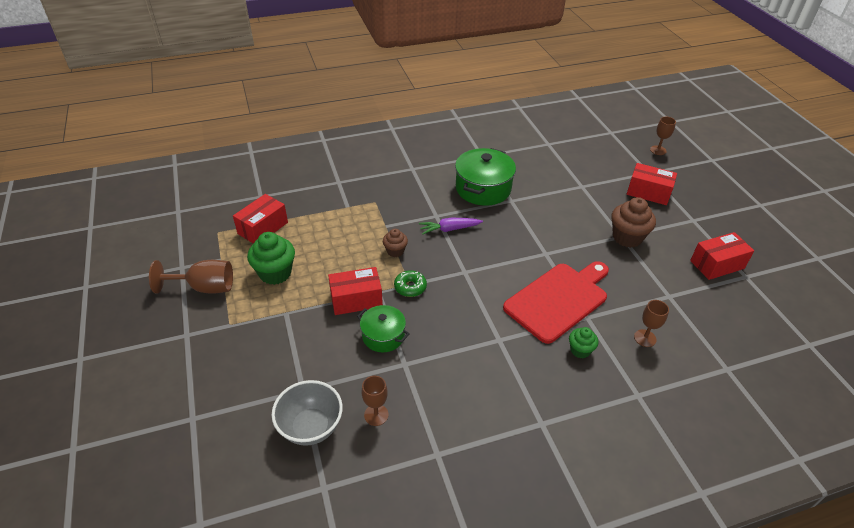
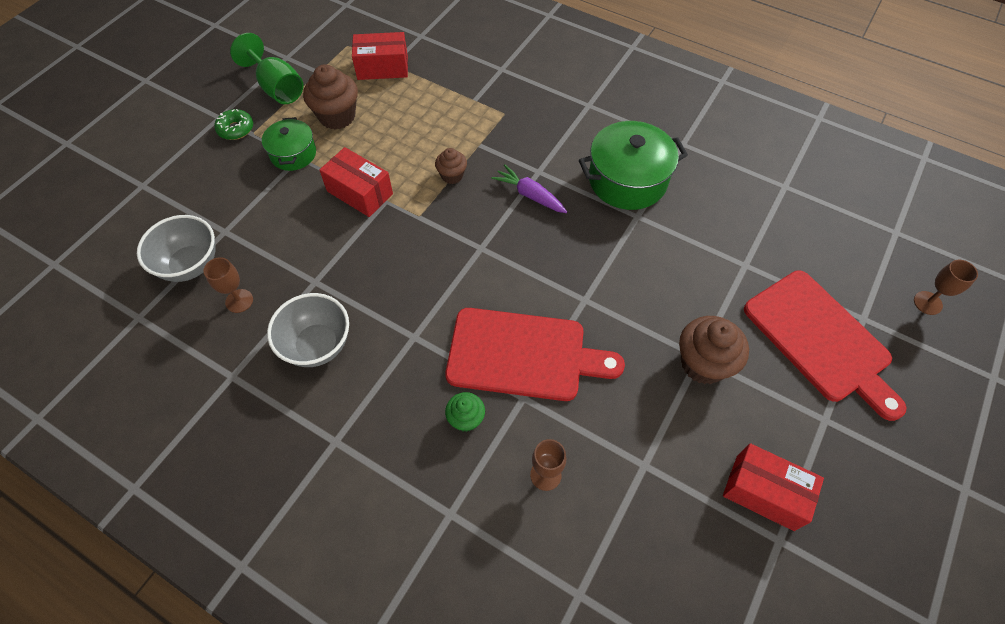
camera: 50 degrees right, 15 degrees up
(205, 288) = (277, 88): brown goblet -> green goblet
(275, 273) = (337, 116): green cupcake -> brown cupcake
(383, 336) = (334, 243): green pot -> green pot (293, 154)
(410, 287) = (415, 220): green donut -> green donut (236, 129)
(458, 391) = (317, 345): none -> grey bowl
(648, 192) = (820, 340): red box -> red cutting board

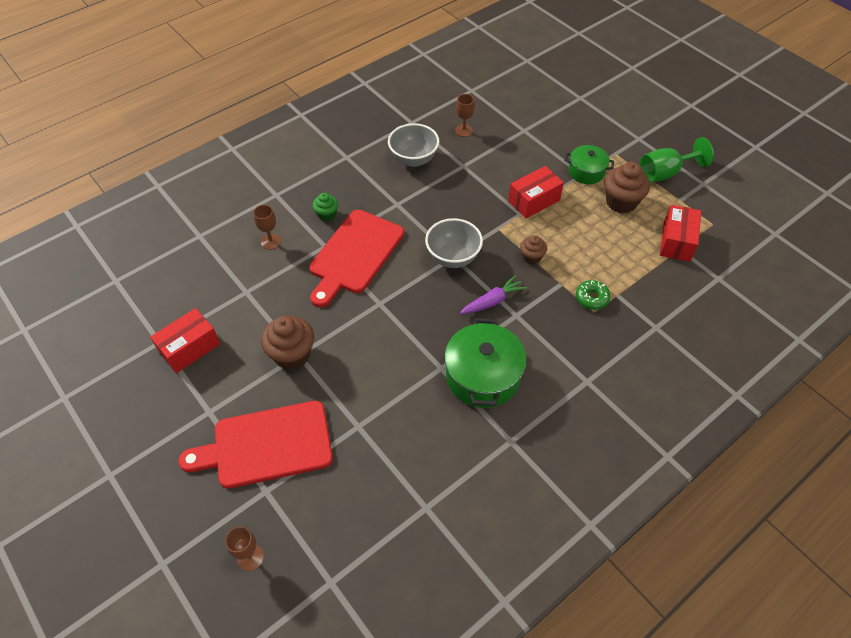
camera: 110 degrees right, 5 degrees down
(190, 265) = (501, 113): grey bowl -> grey bowl (453, 257)
(236, 129) = (622, 145): green donut -> green donut (591, 298)

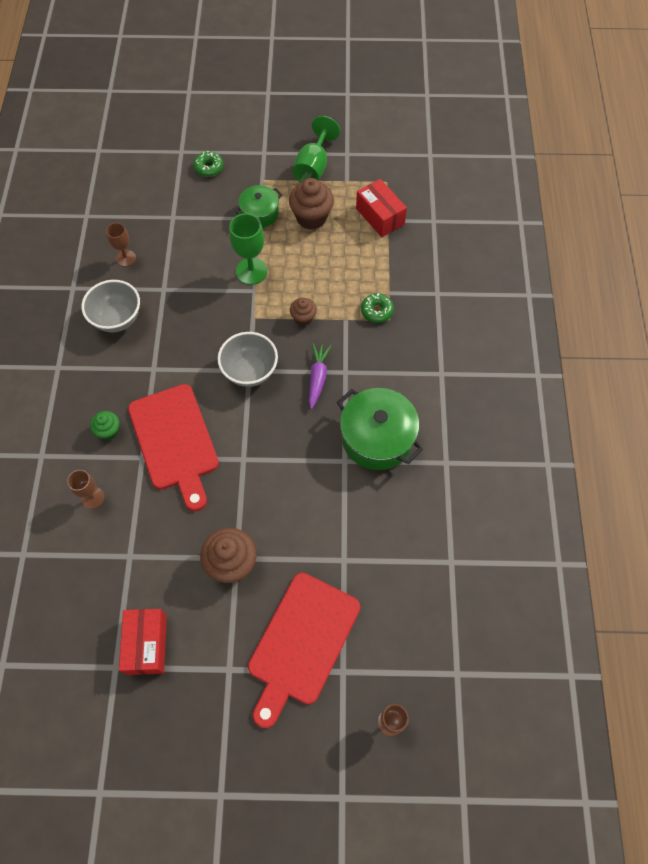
camera: 50 degrees left, 10 degrees up
(534, 201) = (251, 271): red box -> green goblet
(586, 120) = (209, 168): none -> green donut

